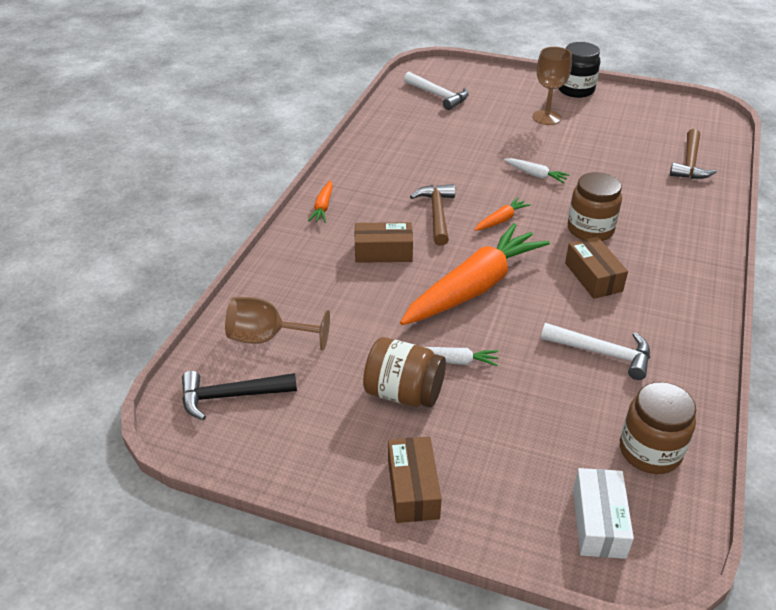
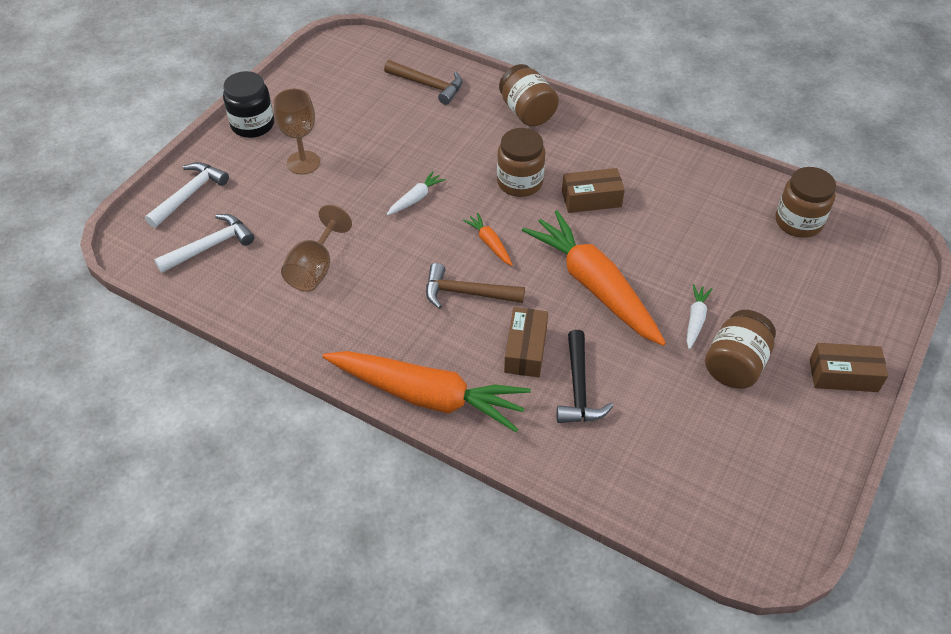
camera: 80 degrees left, 10 degrees up
(231, 396) = (737, 507): black hammer -> black hammer (579, 388)
(267, 338) = (653, 469): brown goblet -> brown goblet (315, 269)
(323, 207) = (427, 396): orange carrot -> orange carrot, size x2.42
(598, 522) = (866, 269): white box -> none
(602, 353) = (691, 220): white hammer -> white hammer (189, 195)
(696, 224) = (527, 112): none -> brown jar

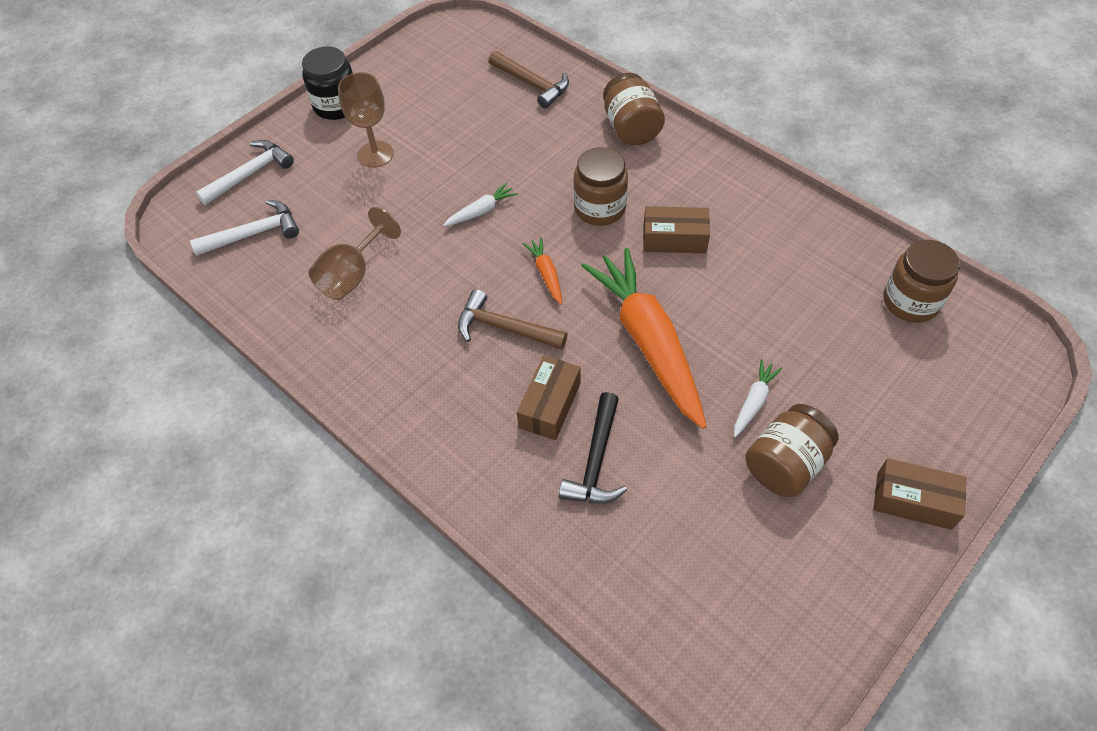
camera: 15 degrees right, 5 degrees up
(427, 396) = (427, 440): orange carrot -> none

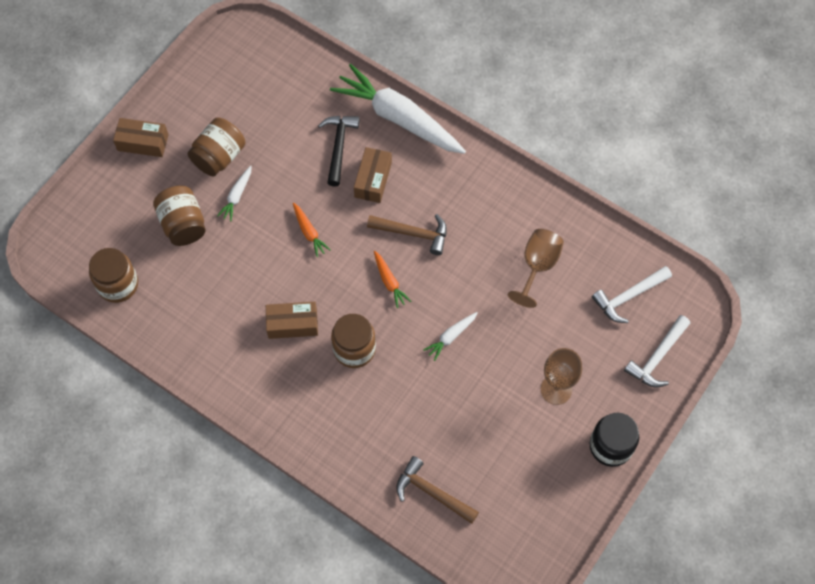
camera: 170 degrees right, 10 degrees up
(495, 497) = (399, 118): none -> white carrot
(631, 128) = (334, 443): brown jar -> brown jar (183, 224)
(648, 343) = (309, 232): orange carrot -> orange carrot, size x0.41

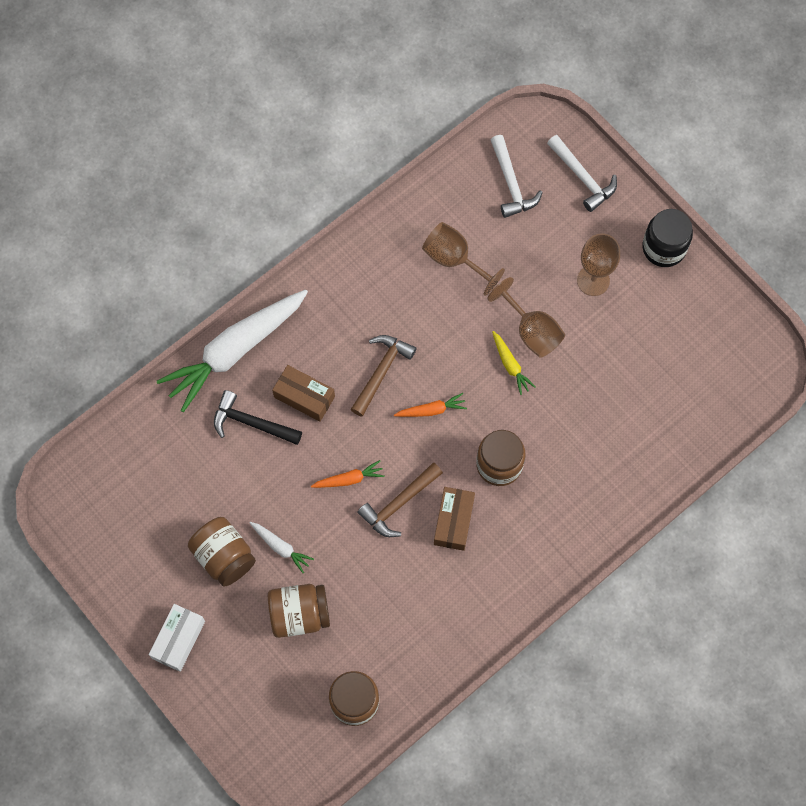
camera: 75 degrees left, 5 degrees up
(143, 142) = (178, 639): brown box -> white box
(432, 493) = (673, 427): brown hammer -> brown hammer (399, 503)
(451, 336) = (510, 365): white carrot -> yellow carrot
(489, 347) = (531, 331): none -> brown goblet

